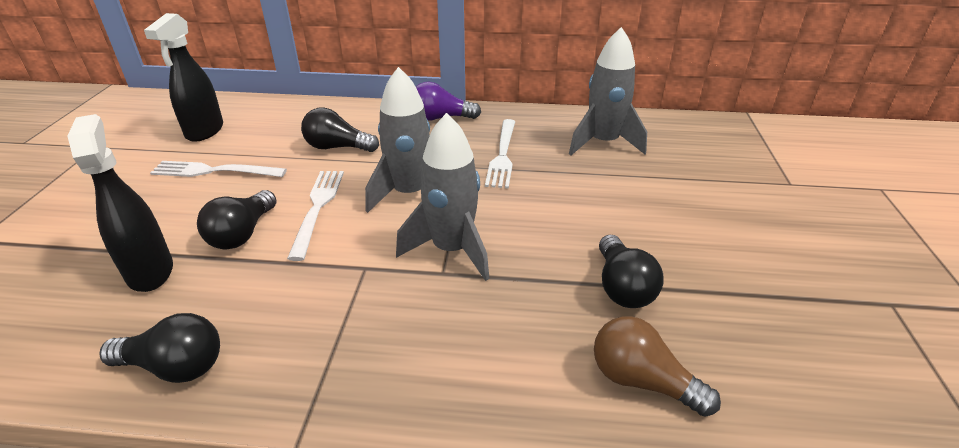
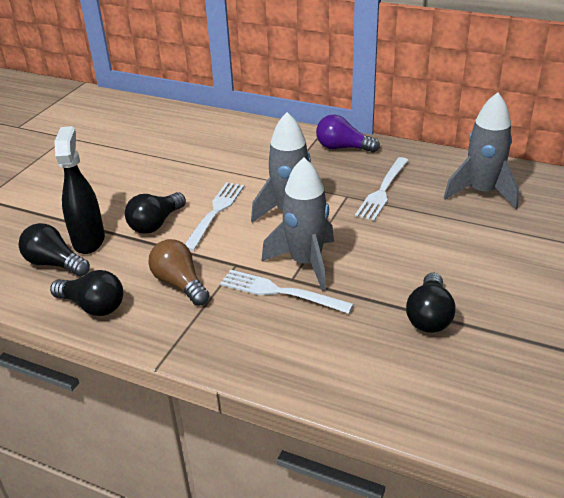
camera: 20 degrees right, 0 degrees up
(204, 131) = (147, 135): black spray bottle -> none
(213, 171) = (146, 170): white fork -> white fork (279, 292)
(337, 147) = (246, 163): black light bulb -> black light bulb (55, 264)
(642, 381) = (407, 383): brown light bulb -> brown light bulb (180, 284)

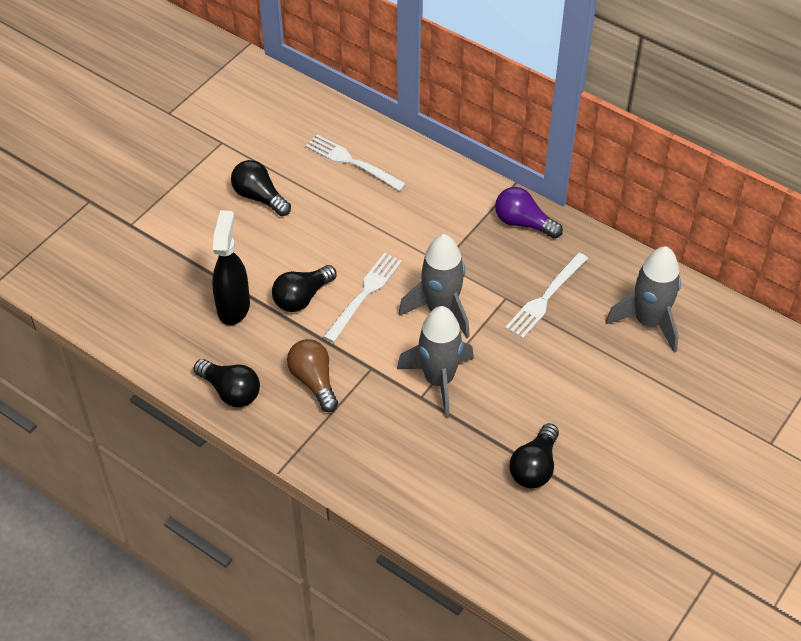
camera: 10 degrees right, 15 degrees up
(55, 264) = (199, 331): black light bulb -> black light bulb (259, 197)
(279, 292) = (404, 410): white fork -> white fork (351, 162)

